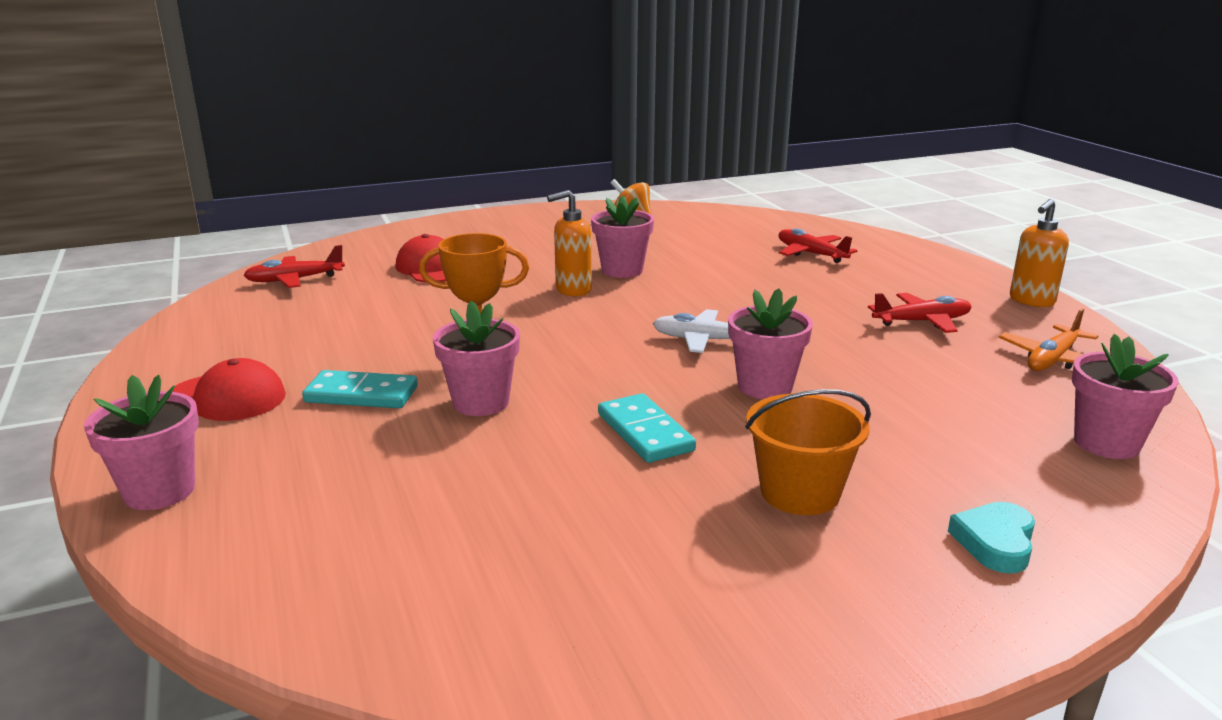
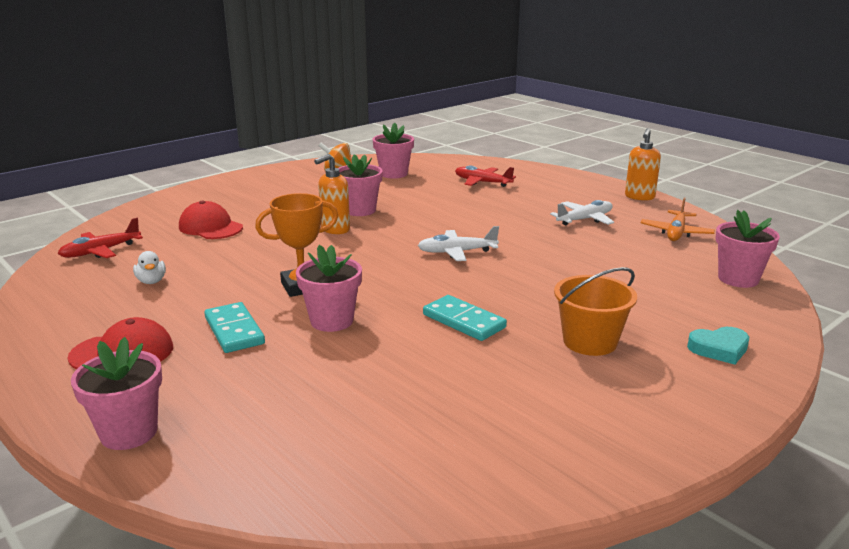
camera: 20 degrees left, 0 degrees up
(319, 321) = (151, 281): none -> white duck
(361, 394) = (234, 331): turquoise domino -> turquoise domino turned 75 degrees clockwise
(765, 386) = (518, 277): pink flower pot -> pink flower pot (394, 174)
(922, 322) = (585, 219): red plane -> white plane
(995, 542) = (719, 349): turquoise heart -> turquoise heart turned 105 degrees counterclockwise

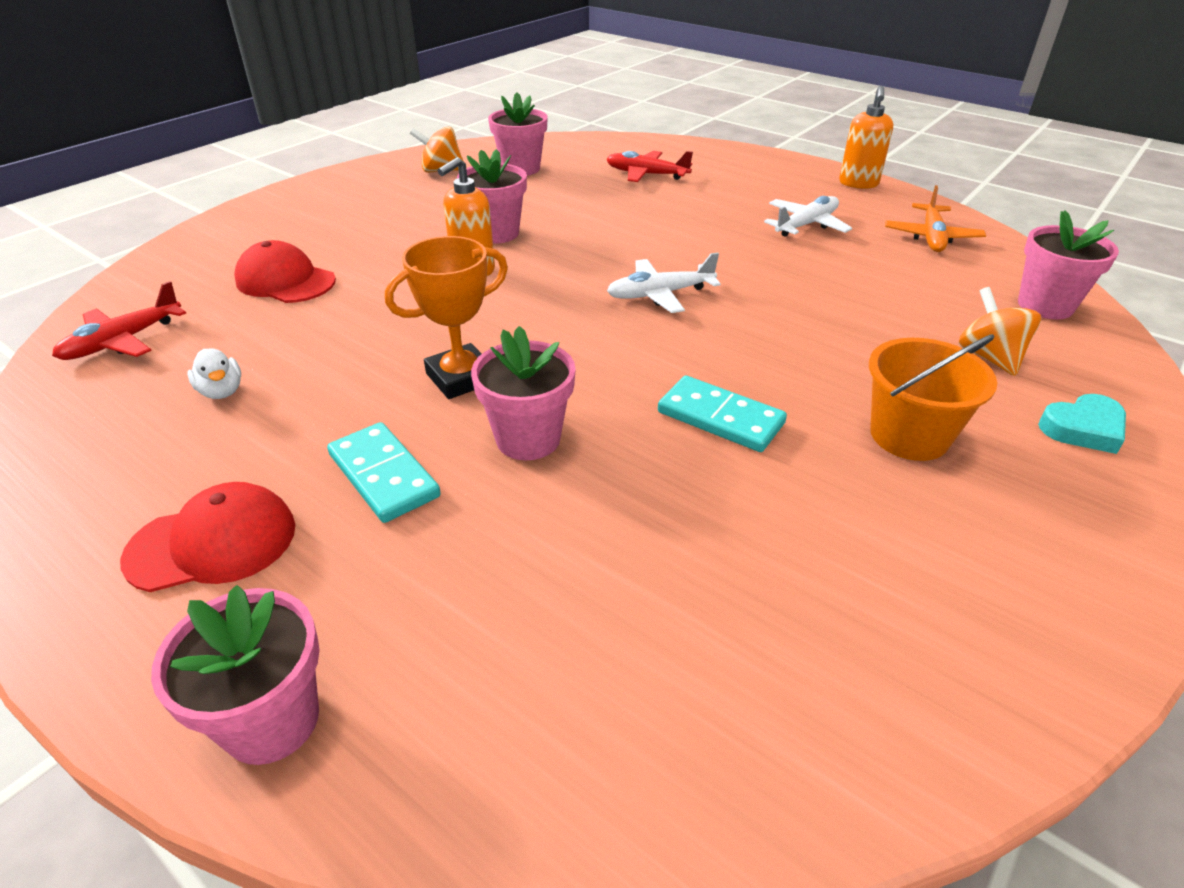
camera: 10 degrees left, 15 degrees up
(675, 304) = (989, 357): none -> orange spinning top

